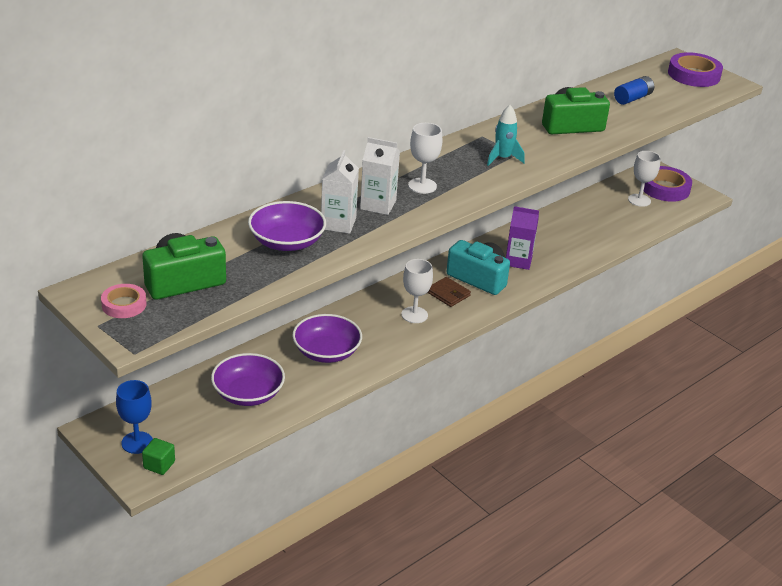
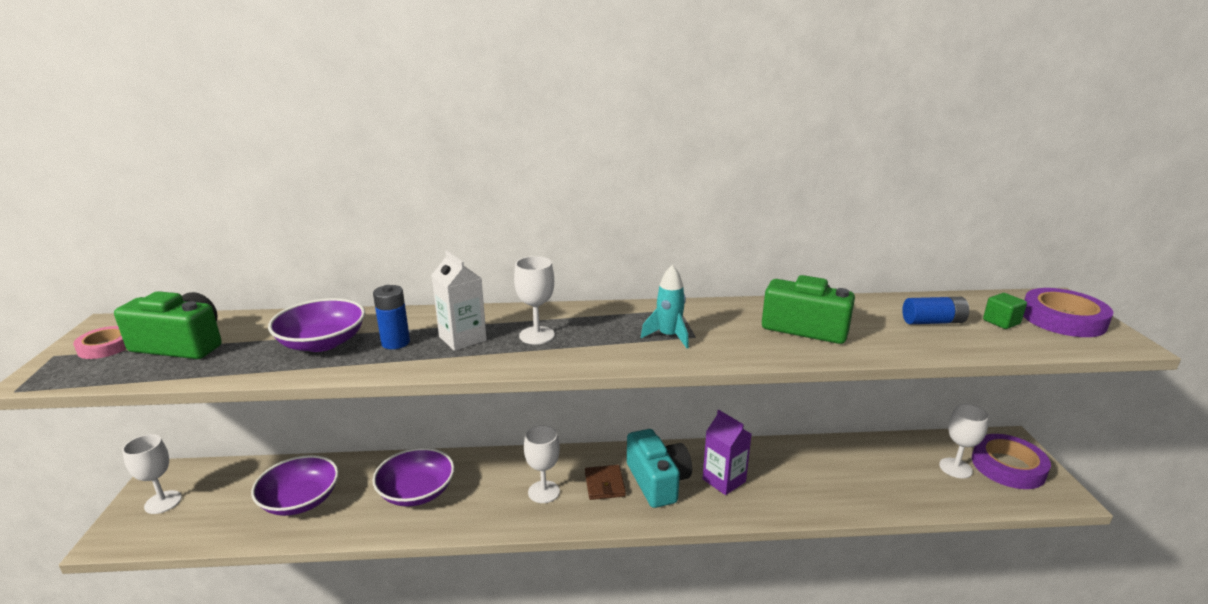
camera: 40 degrees right, 10 degrees down
(137, 442) = (163, 502): blue goblet -> white goblet
(159, 465) = (140, 533): green cube -> green cube (1001, 322)
(338, 223) = (395, 342): white carton -> blue battery

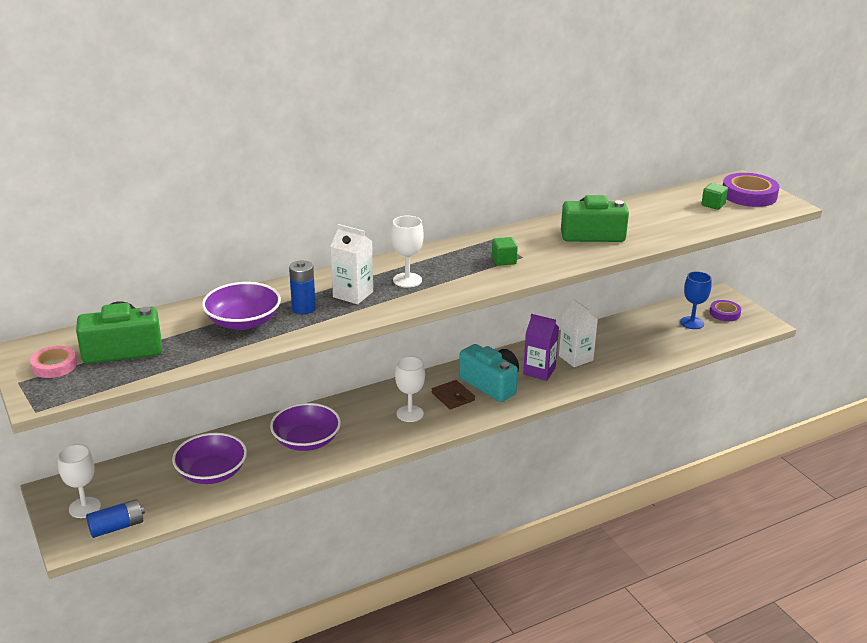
camera: 25 degrees left, 5 degrees up
(668, 336) = (504, 260): turquoise rocket -> green cube
(778, 475) = (576, 358): none -> white carton
(933, 322) = (671, 213): blue battery -> blue battery (117, 527)
(955, 468) = (692, 323): white goblet -> blue goblet
(1008, 466) = (724, 313): purple tape -> purple tape, size x0.59

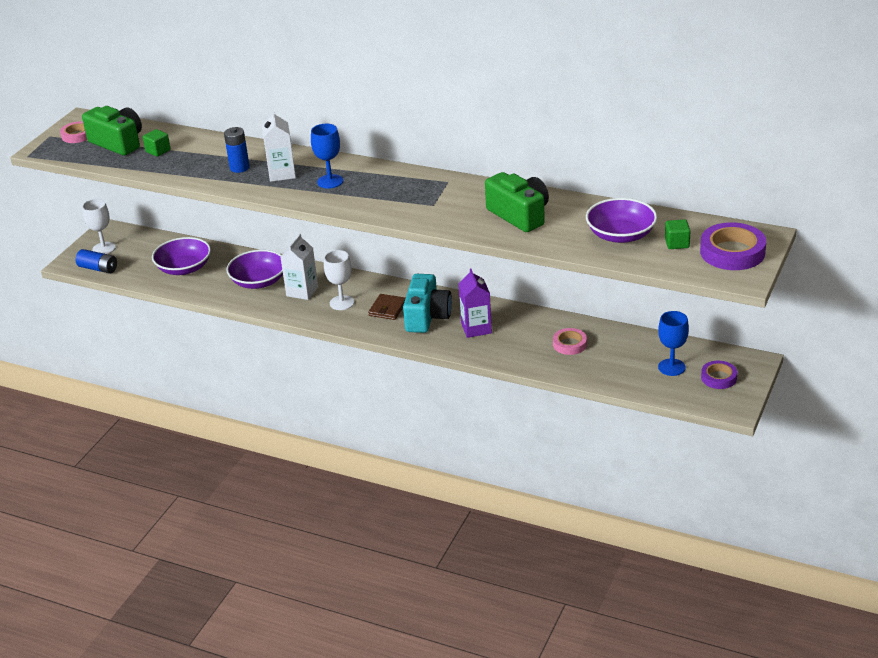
camera: 55 degrees right, 5 degrees up
(243, 321) = (197, 158): purple bowl -> purple bowl (621, 235)
(407, 280) = (330, 181): white goblet -> blue goblet
(504, 260) = (415, 201): green cube -> green cube (158, 151)
(576, 358) = (521, 336): white carton -> white carton (302, 291)
(613, 345) = (569, 344): none -> pink tape

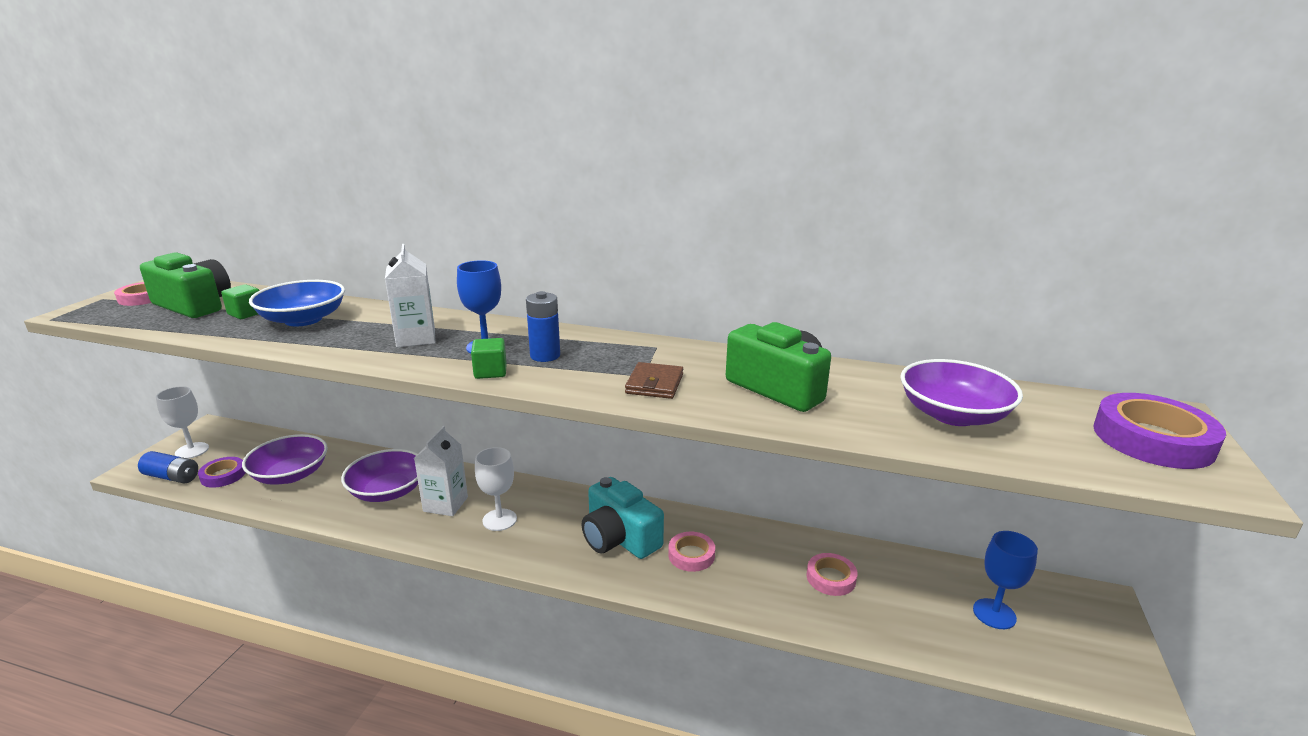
camera: 10 degrees left, 10 degrees down
(200, 156) = (303, 319): none -> blue bowl
(239, 168) = (356, 332): blue battery -> blue battery (545, 356)
(387, 309) = (563, 528): brown wallet -> brown wallet (654, 384)
(427, 316) = (619, 538): turquoise camera -> turquoise camera turned 135 degrees clockwise
(476, 328) = (691, 555): purple carton -> pink tape
(677, 243) = (1051, 426): green cube -> green cube (490, 372)
(718, 378) = (1073, 631): purple tape -> purple tape (223, 475)

